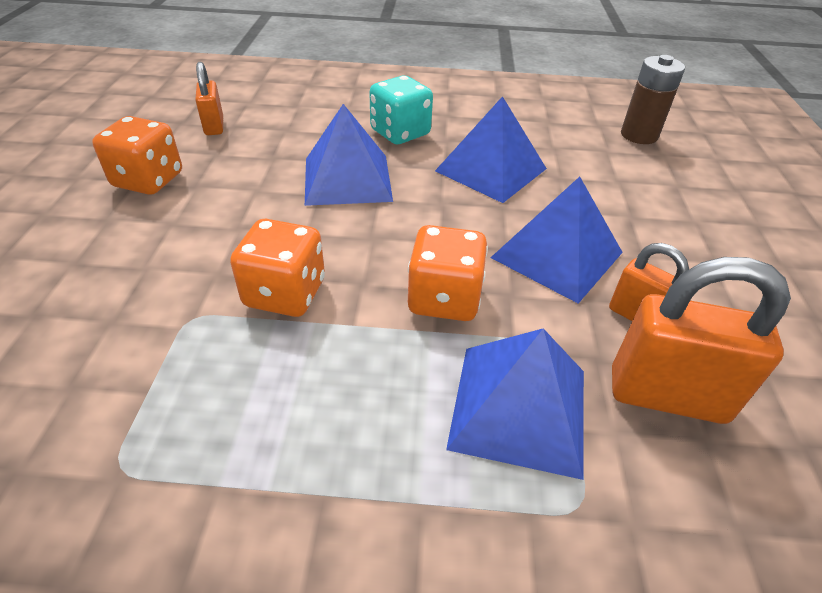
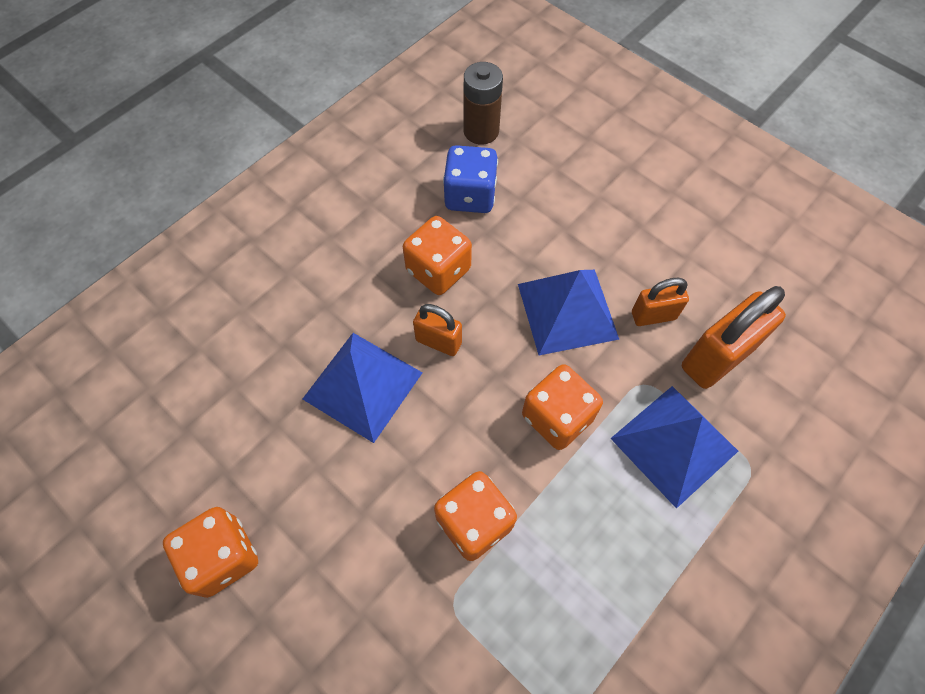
camera: 50 degrees left, 20 degrees up
(214, 126) = (170, 448): orange padlock -> orange padlock (438, 342)
(400, 133) = (327, 295): turquoise dice -> none
(491, 169) = (438, 270): blue pyramid -> orange dice
(577, 155) = (470, 196): none -> blue dice

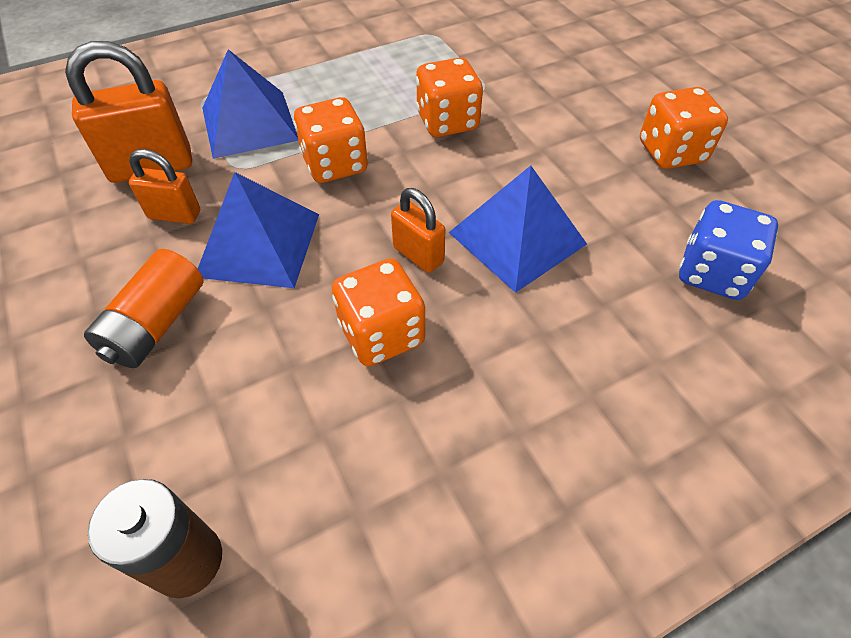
camera: 160 degrees left, 10 degrees down
(470, 196) = (281, 431): blue dice -> blue dice (712, 273)
(592, 230) = (156, 324): none -> orange battery

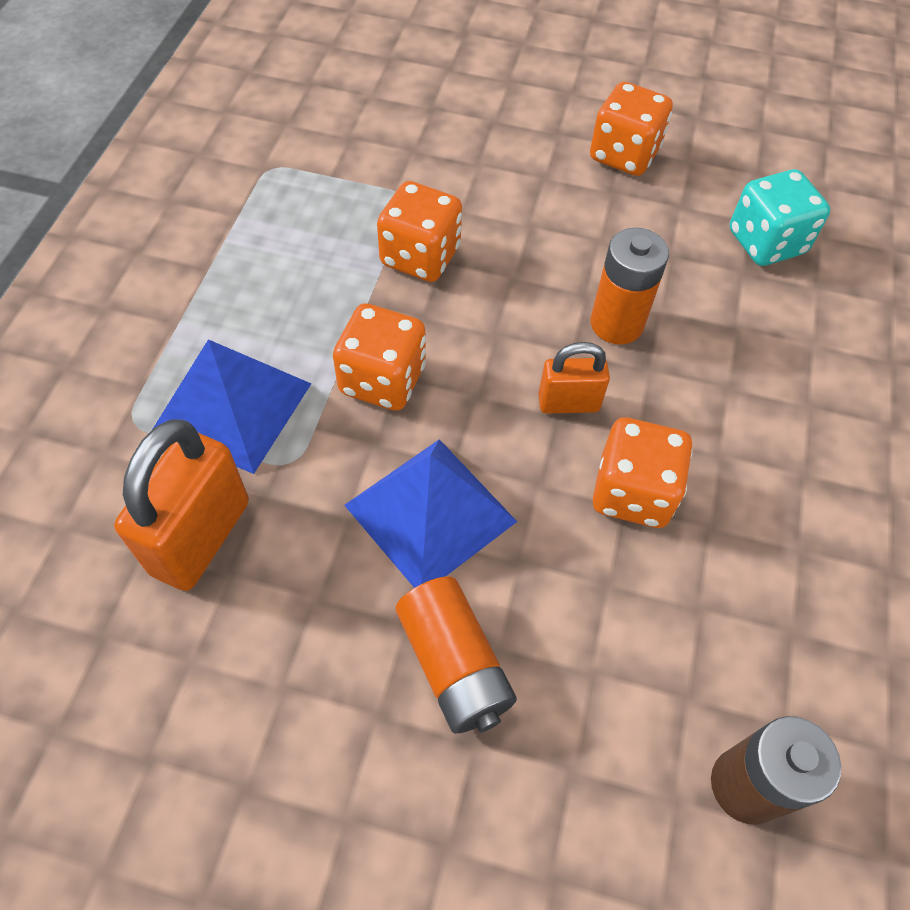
camera: 50 degrees left, 5 degrees up
(174, 215) = (307, 560): orange padlock -> none
(517, 238) = (616, 323): blue pyramid -> orange battery
(712, 273) = (766, 242): blue dice -> turquoise dice

